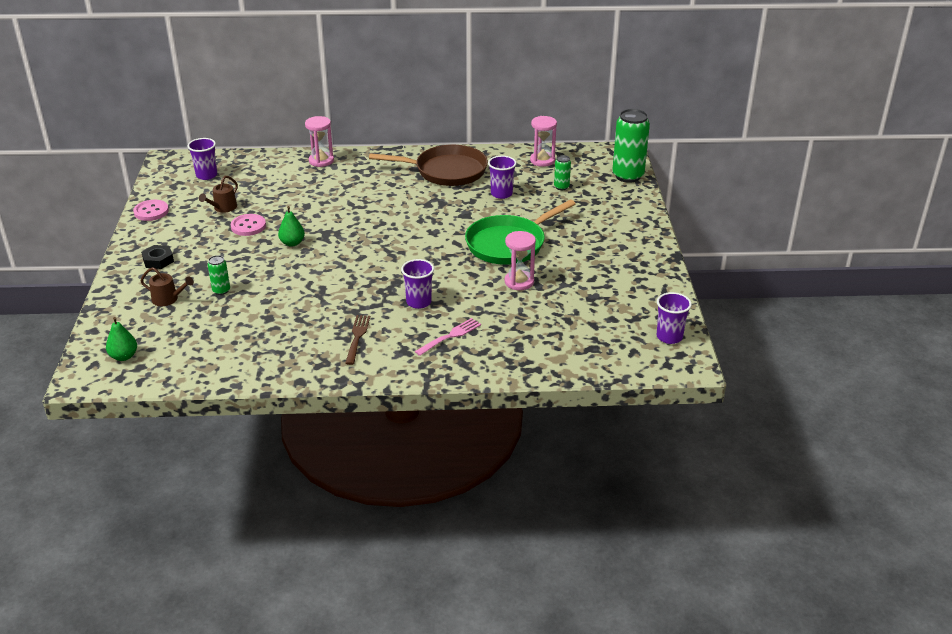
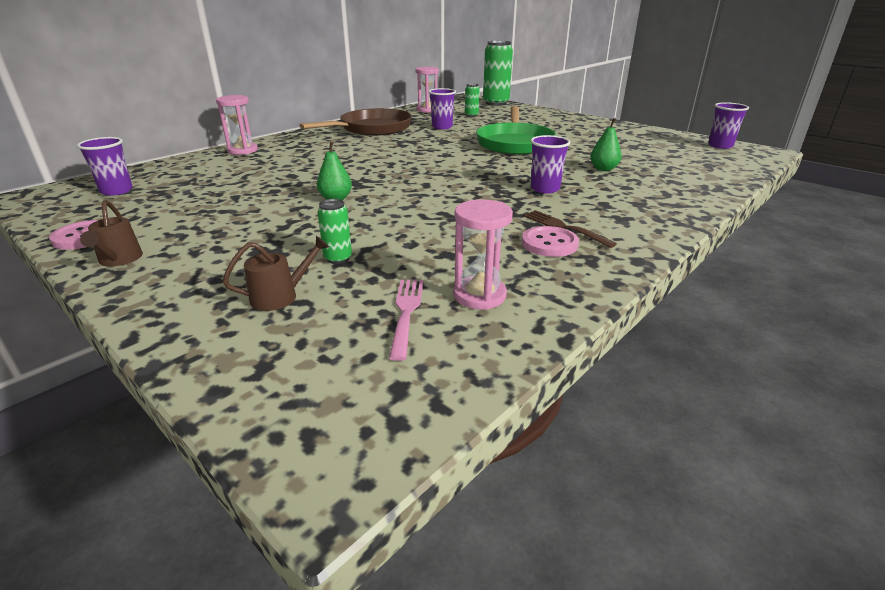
camera: 45 degrees left, 5 degrees down
(124, 356) = (344, 391): green pear -> green pear (603, 169)
(158, 260) = (185, 270): black nut -> none
(223, 208) = (192, 203): brown watering can -> brown watering can (119, 259)
(248, 226) = (256, 205): pink button -> pink button (549, 243)
(450, 336) = (623, 196): pink fork -> pink fork (406, 313)
(519, 282) = (575, 155): pink hourglass -> pink hourglass (479, 295)

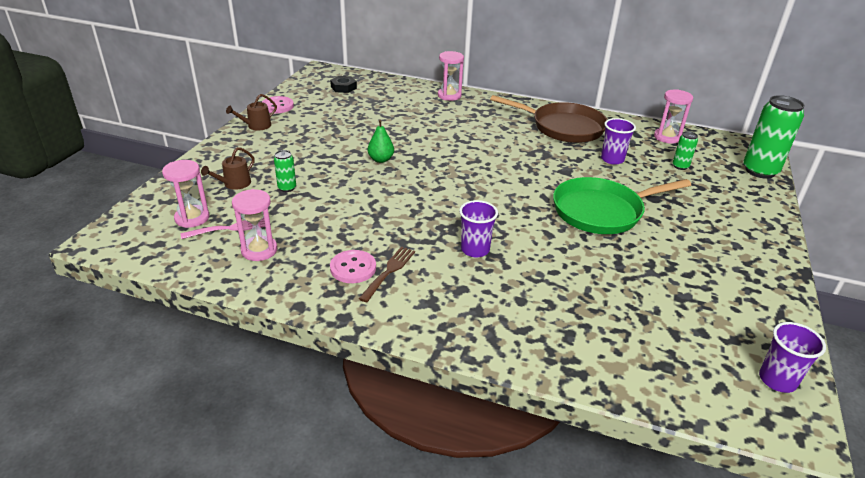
camera: 65 degrees right, 5 degrees up
(116, 191) = (343, 87): purple cup -> black nut
(279, 296) = (234, 184): brown watering can -> brown watering can turned 90 degrees clockwise
(346, 345) = (192, 218): none -> pink hourglass
(603, 169) = (567, 280): green pear -> none

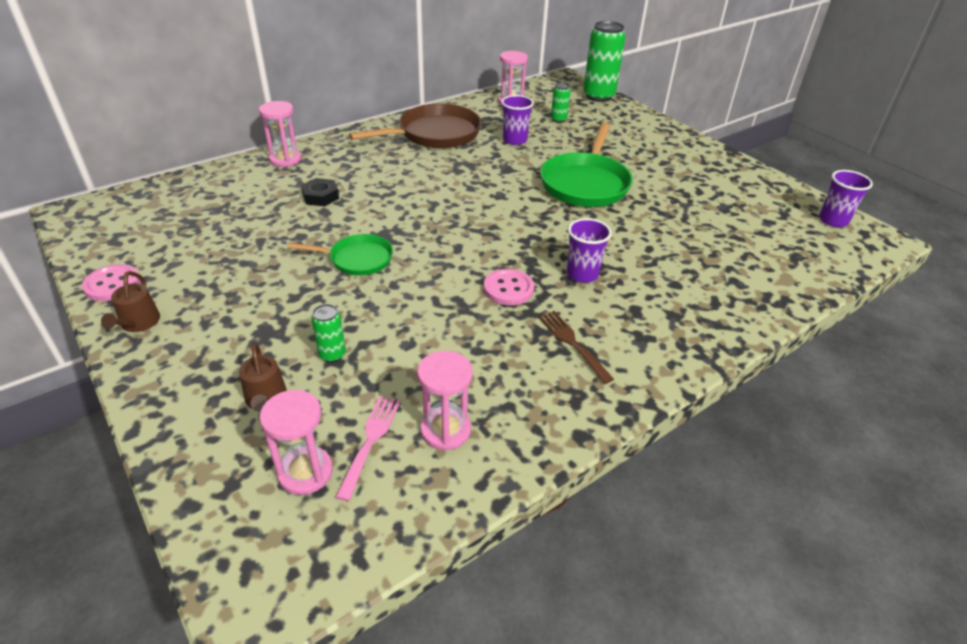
camera: 55 degrees left, 5 degrees up
(343, 87) = (151, 215): black nut -> black nut (320, 196)
(353, 268) = (546, 366): pink button -> pink button (508, 289)
(381, 159) = (357, 259): green pear -> green pan

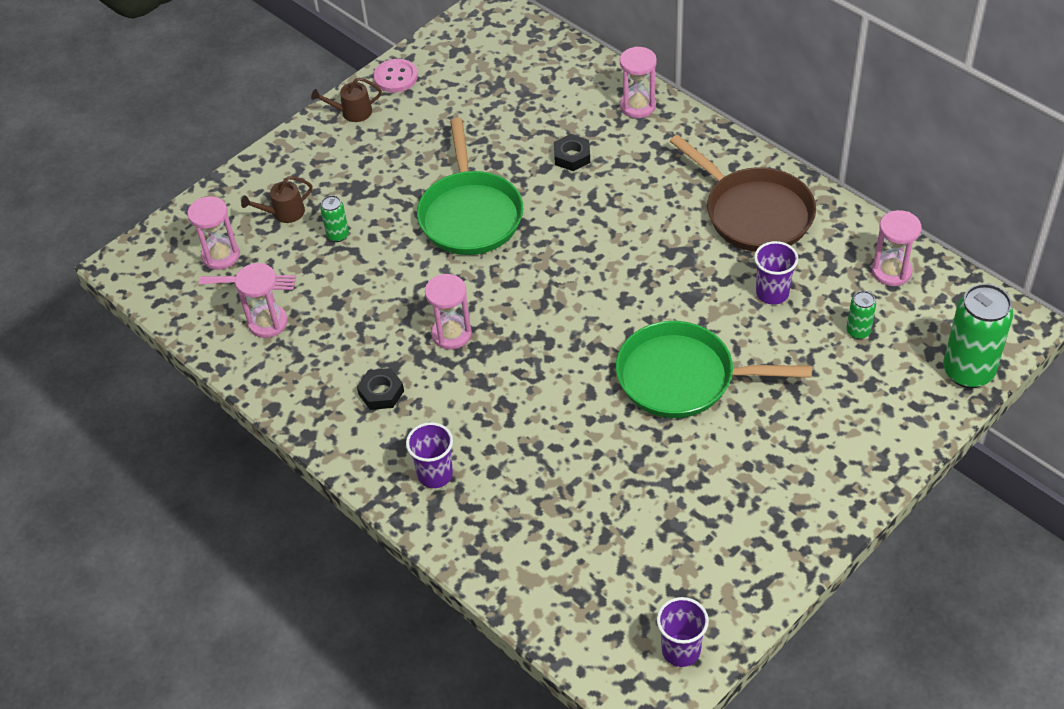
camera: 85 degrees right, 10 degrees up
(357, 259) = (470, 214): green pan -> green pan, size x1.73
(508, 289) = (451, 334): pink button -> pink hourglass
(573, 344) = (381, 392): brown fork -> black nut
(582, 274) = (490, 390): purple cup -> purple cup (435, 474)

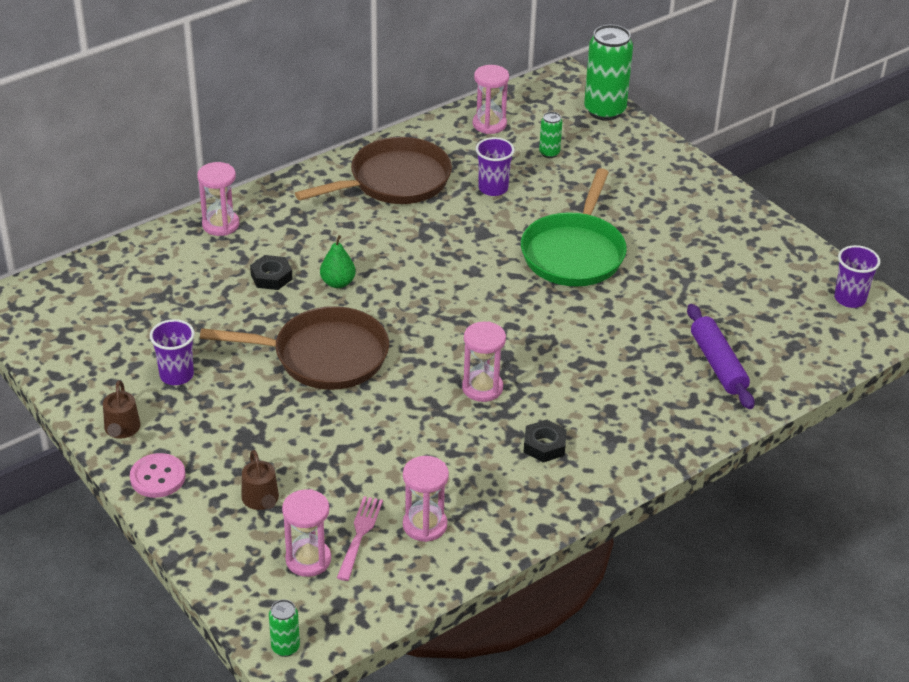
camera: 85 degrees left, 10 degrees down
(338, 235) = (314, 458): green can -> green can (285, 647)
(395, 77) = (81, 389): pink button -> pink button (158, 477)
(435, 474) = (652, 418): purple cup -> purple cup (176, 375)
(470, 214) = (323, 356): green pan -> brown pan
(531, 524) = (718, 364): none -> purple rolling pin
(577, 203) = (338, 283): none -> green pear

